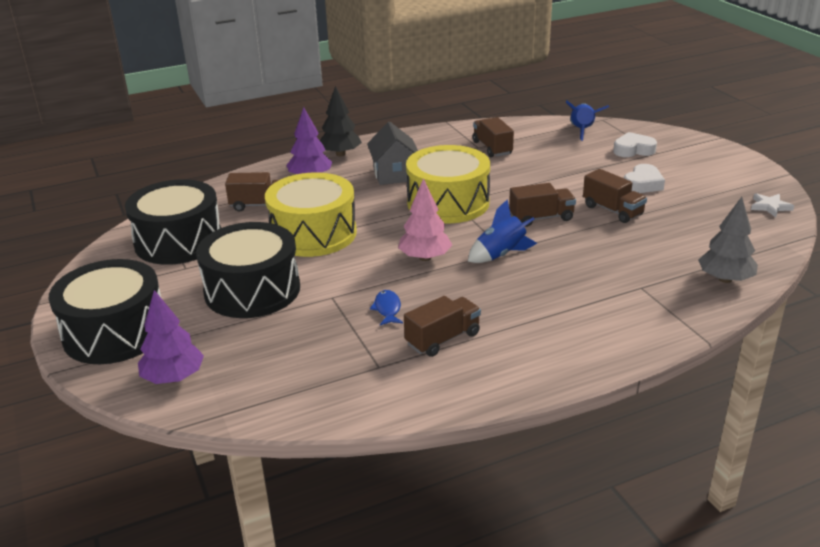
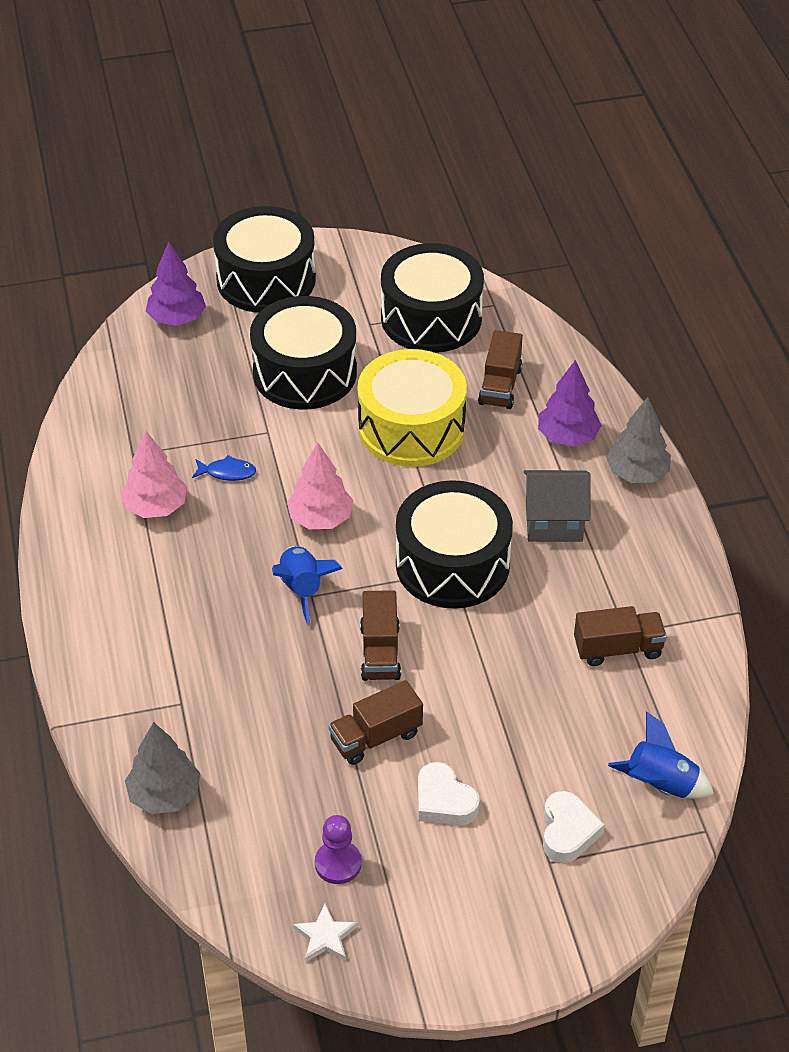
camera: 100 degrees right, 15 degrees up
(340, 154) = (637, 473): black tree -> grey tree
(443, 339) = (156, 507): brown truck -> pink tree
(448, 203) = (452, 564): yellow drum -> black drum
(717, 210) = (338, 863): none -> purple pawn

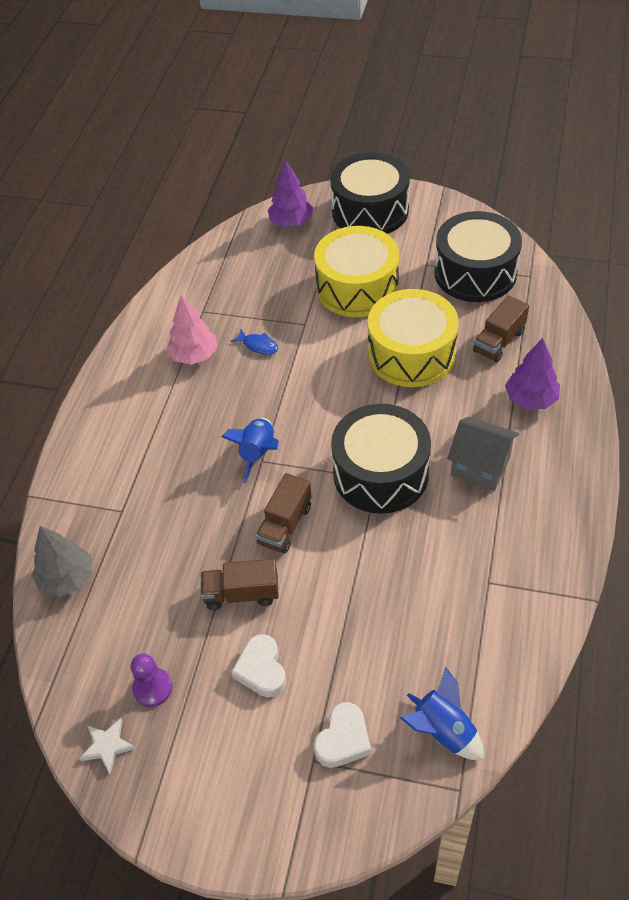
camera: 30 degrees right, 5 degrees up
(305, 373) = (357, 287): black drum -> yellow drum
(320, 519) = (303, 403): pink tree -> none
(618, 649) = (473, 594): brown truck -> none
(637, 473) = (571, 448): grey tree -> none

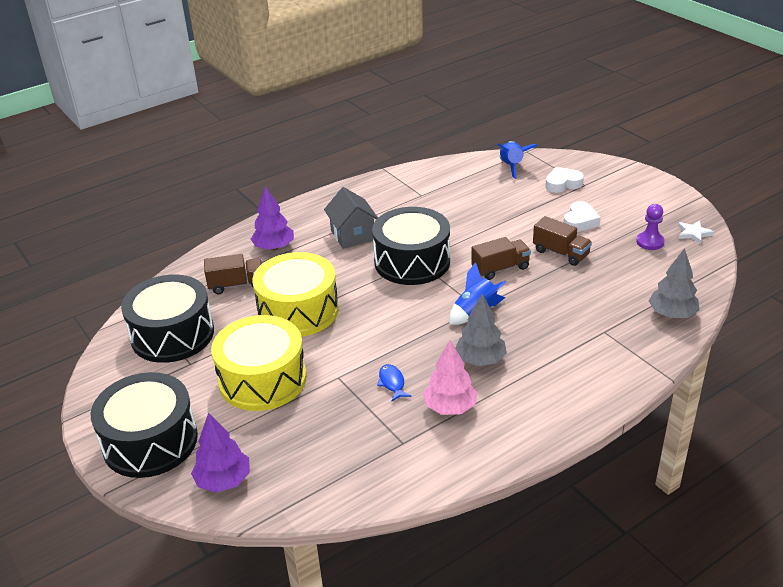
camera: 140 degrees left, 15 degrees down
(208, 409) = (480, 360): none -> grey tree

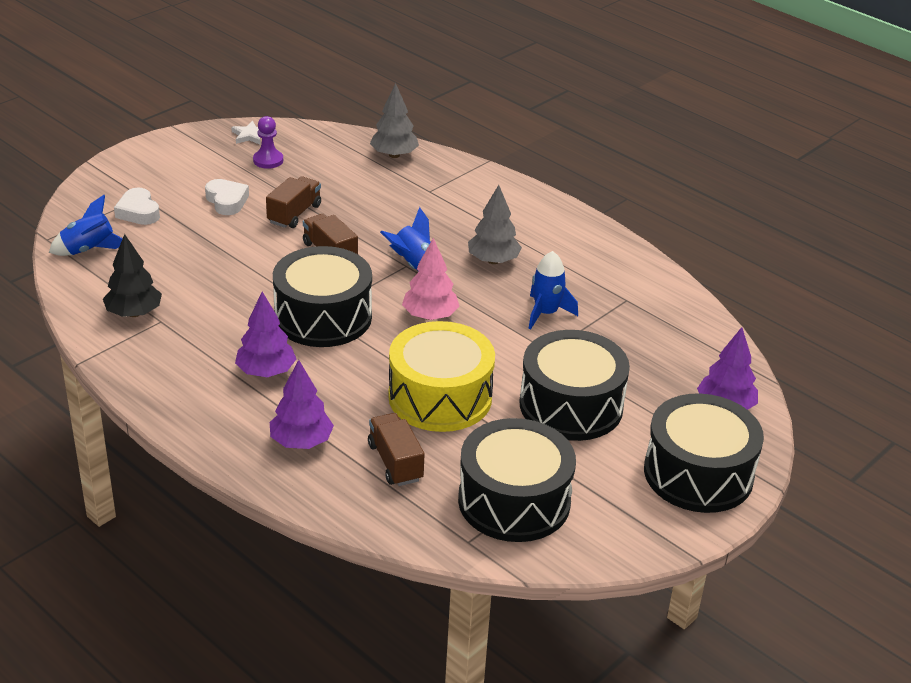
camera: 105 degrees left, 0 degrees up
(262, 379) = (571, 405): yellow drum -> black drum
(352, 235) = (266, 372): grey house -> purple tree
(392, 383) = (546, 313): blue fish -> blue rocket
(432, 185) = (134, 313): none -> black tree
(450, 407) = (568, 275): pink tree -> pink tree (430, 316)
(580, 221) = (227, 201): white heart -> white heart turned 45 degrees clockwise

